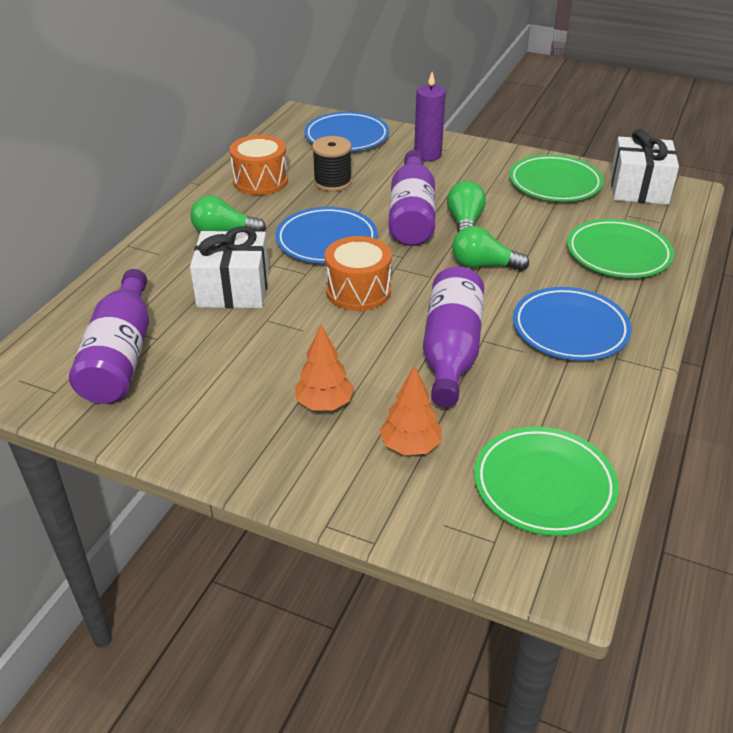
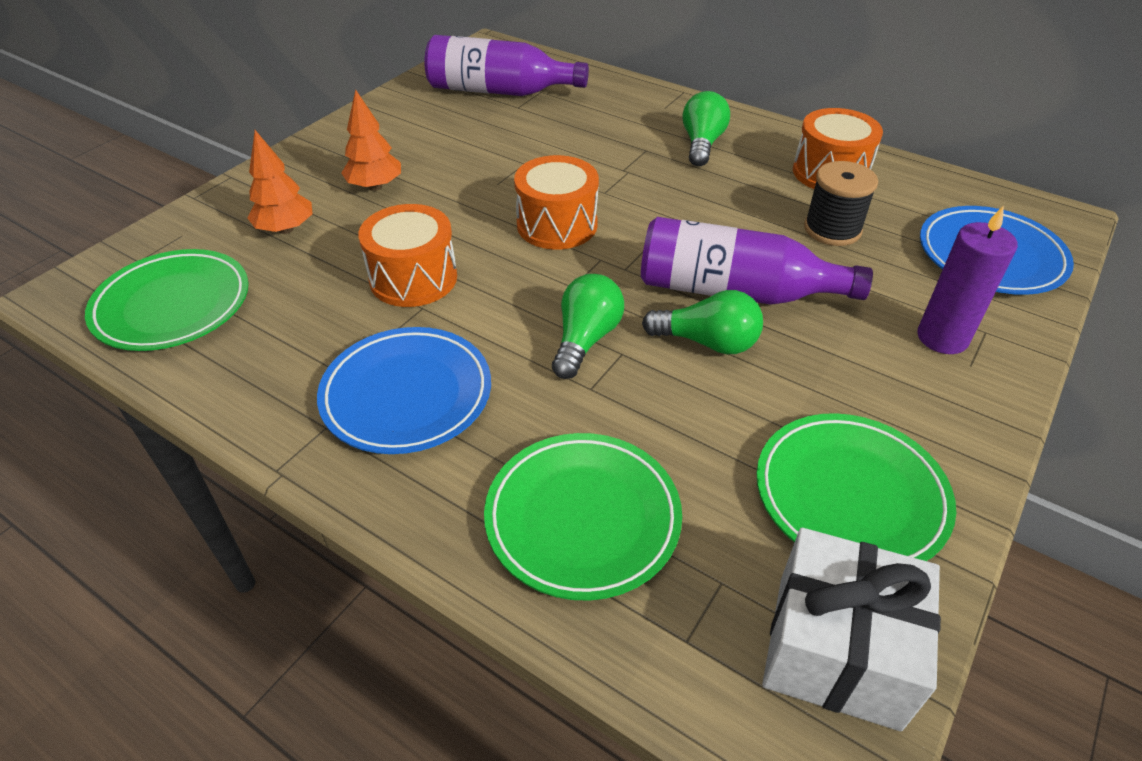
camera: 100 degrees right, 5 degrees up
(233, 289) = (585, 146): white gift -> none
(326, 240) = (674, 212): blue plate -> none
(451, 351) = (413, 278): purple bottle -> orange drum

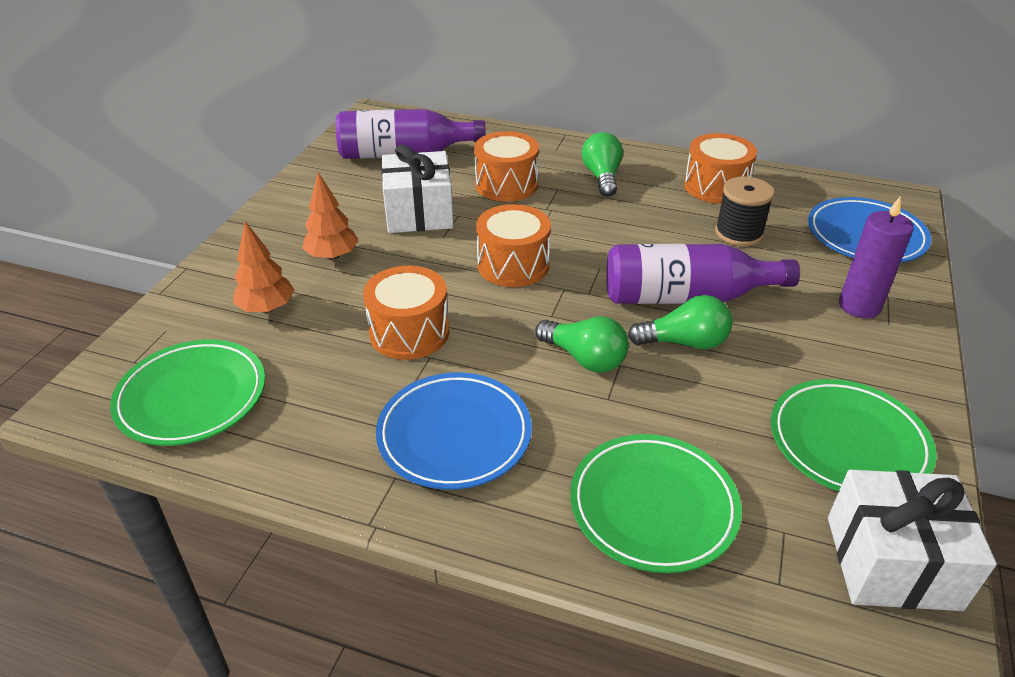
camera: 15 degrees left, 5 degrees down
(484, 155) = (419, 213): none -> white gift
(586, 339) = (584, 358): green light bulb -> green light bulb turned 120 degrees clockwise
(591, 138) = (506, 184): none -> orange drum

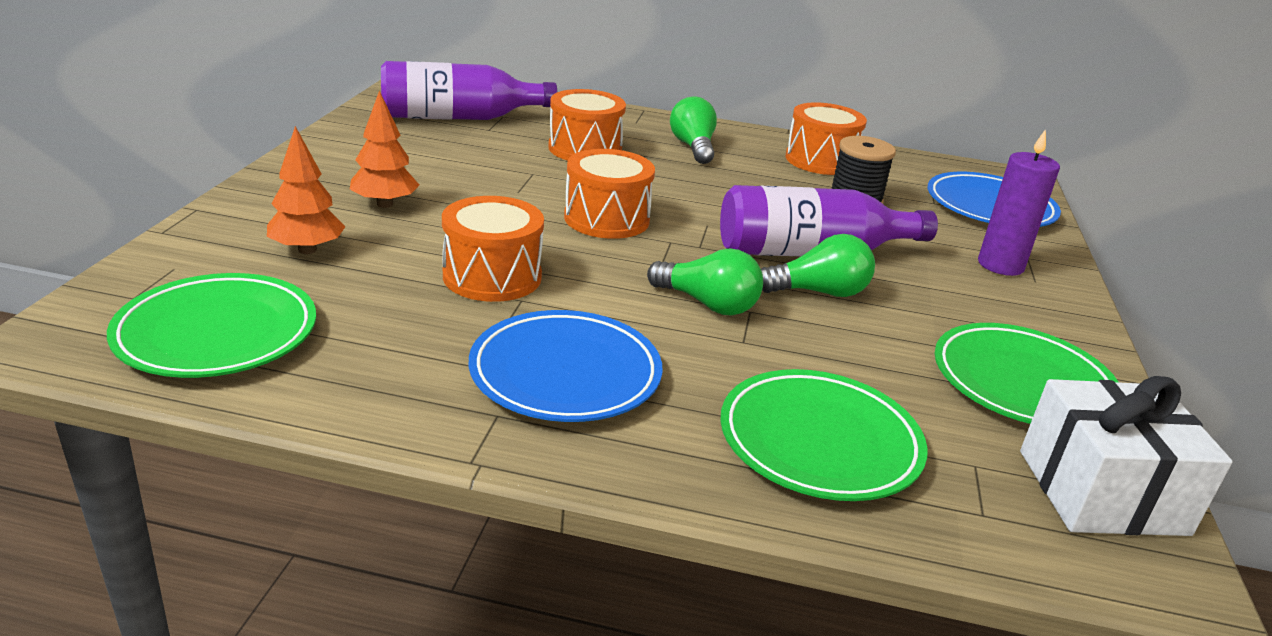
camera: 10 degrees left, 10 degrees down
(419, 213) = (485, 169): white gift -> none

